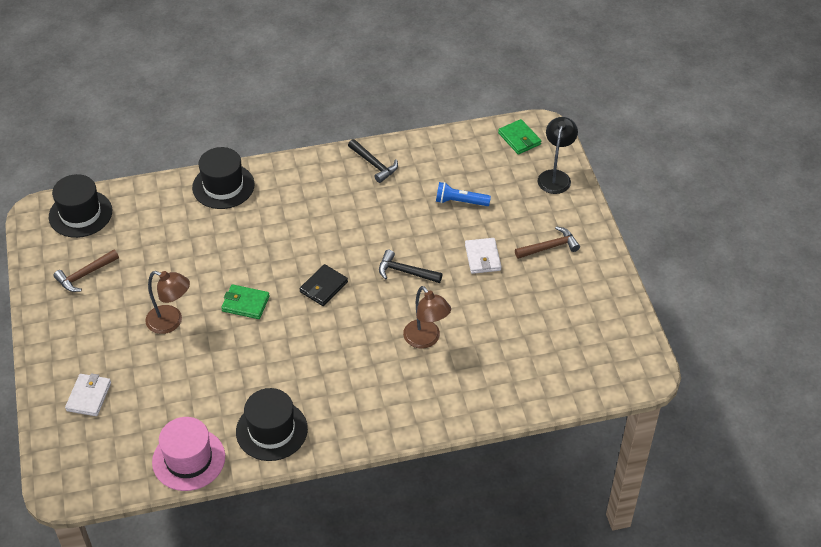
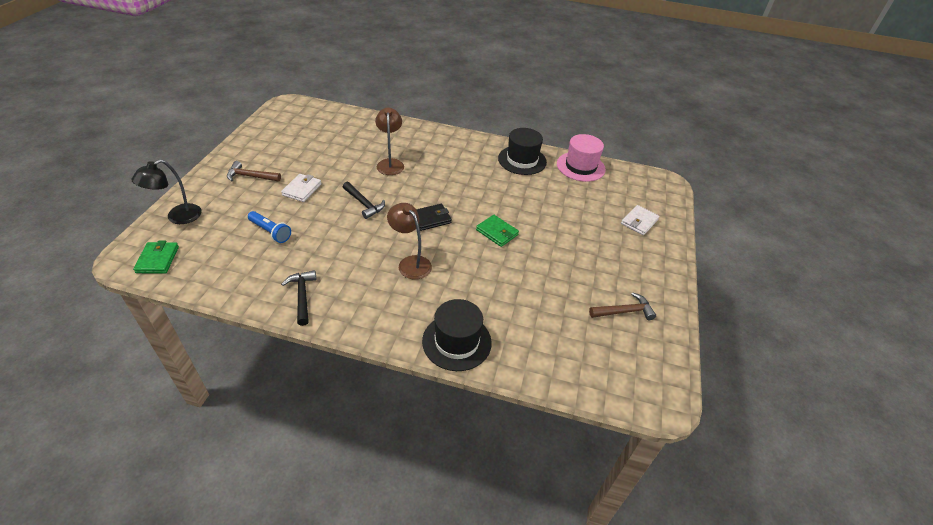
camera: 155 degrees left, 5 degrees down
(80, 214) = (616, 379): black hat -> none
(171, 322) = (561, 243): brown lamp -> brown lamp (410, 263)

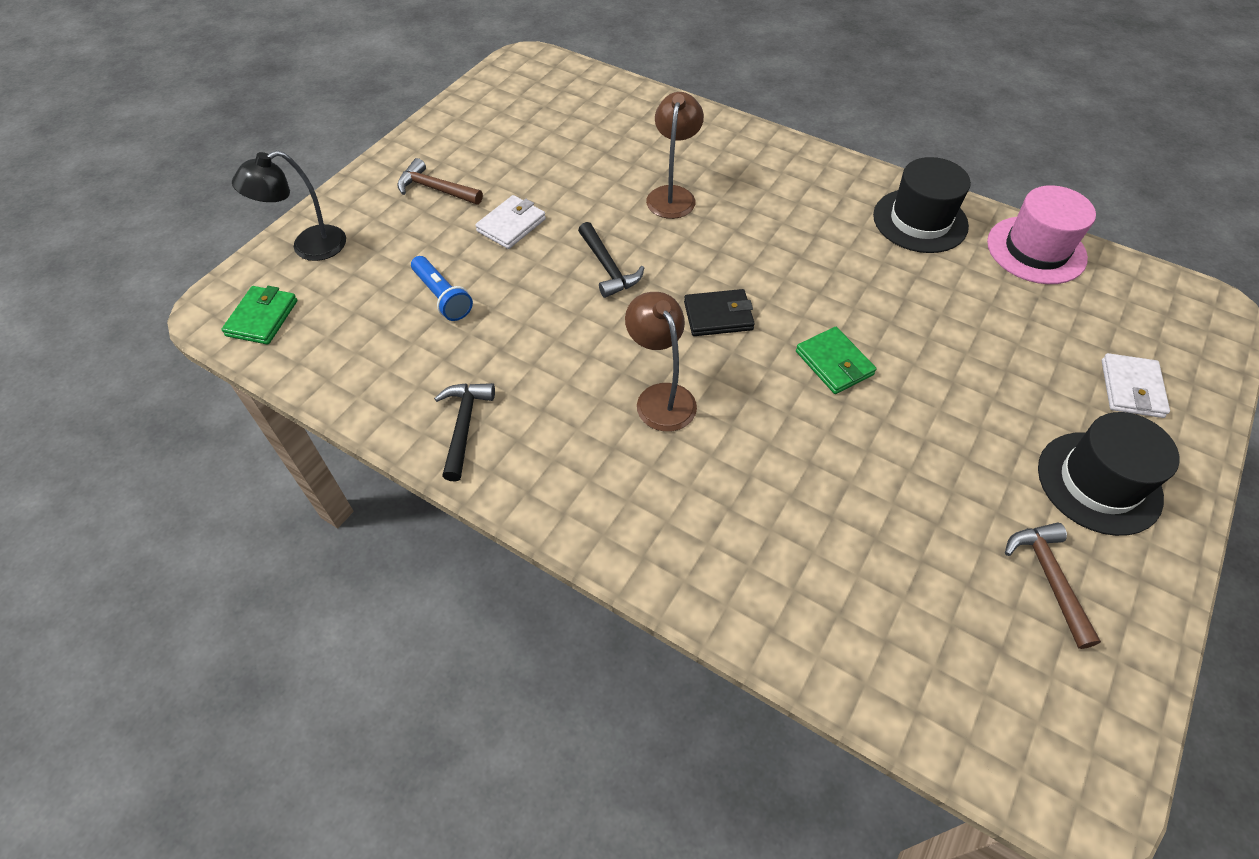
camera: 20 degrees right, 10 degrees up
(456, 342) = (705, 570): black hat -> black hat (1099, 482)
(624, 311) = (1049, 578): brown hammer -> brown hammer turned 105 degrees counterclockwise
(639, 222) = (1131, 388): white wallet -> white wallet turned 45 degrees counterclockwise

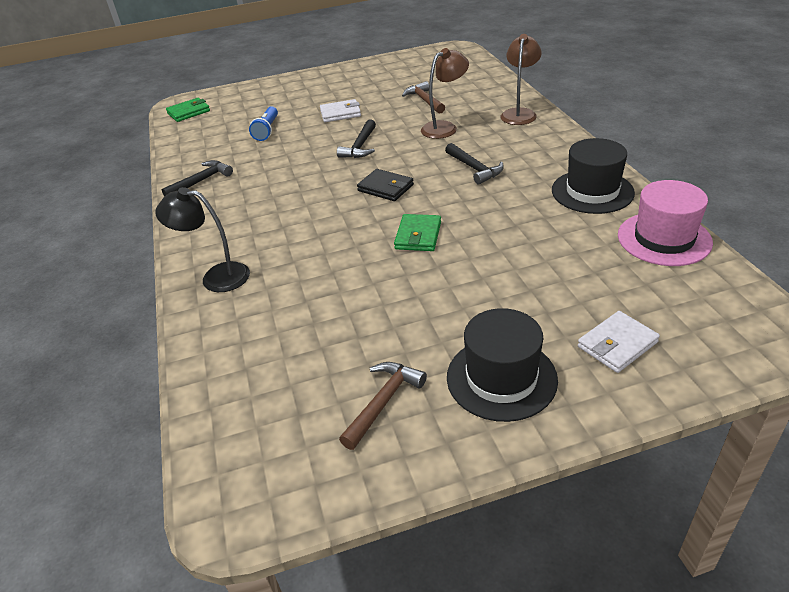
camera: 45 degrees right, 15 degrees down
(308, 247) = (242, 93): black lamp -> black lamp (216, 277)
(436, 189) = (328, 89): brown hammer -> brown hammer (424, 100)
(660, 397) = (301, 209): brown lamp -> brown lamp (519, 113)
(777, 242) = (474, 168): none -> black hammer

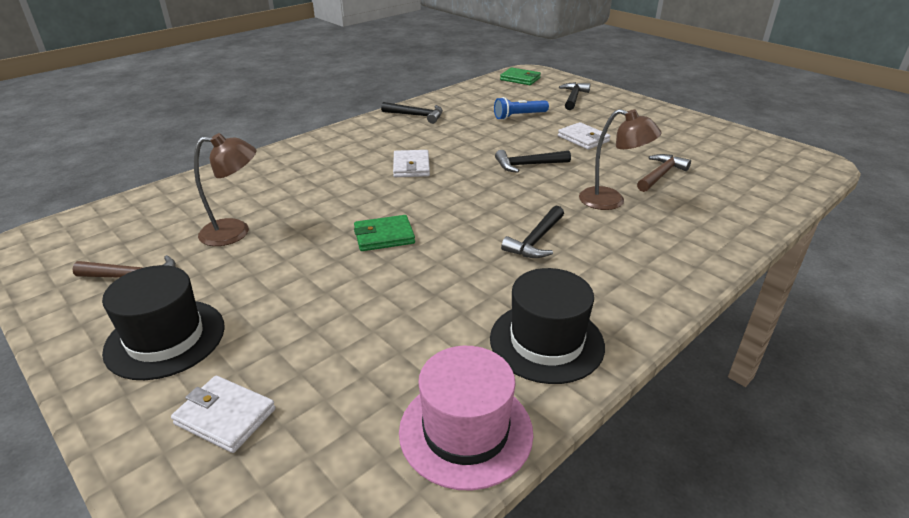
camera: 60 degrees right, 5 degrees down
(216, 277) = (286, 161): black lamp -> none
(261, 99) = (573, 98): none -> black hammer
(307, 202) = (411, 166): none -> white wallet
(385, 188) = (459, 198): black wallet -> none
(519, 113) = (699, 244): brown lamp -> brown lamp (235, 232)

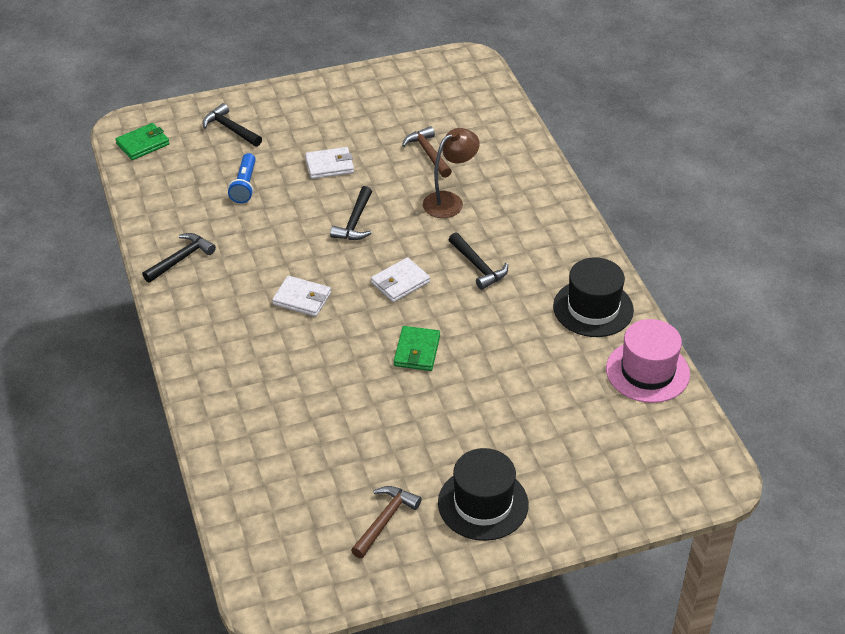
camera: 65 degrees left, 10 degrees up
(225, 416) = (582, 478): white wallet -> white wallet (400, 282)
(235, 232) = (348, 446): brown lamp -> none

